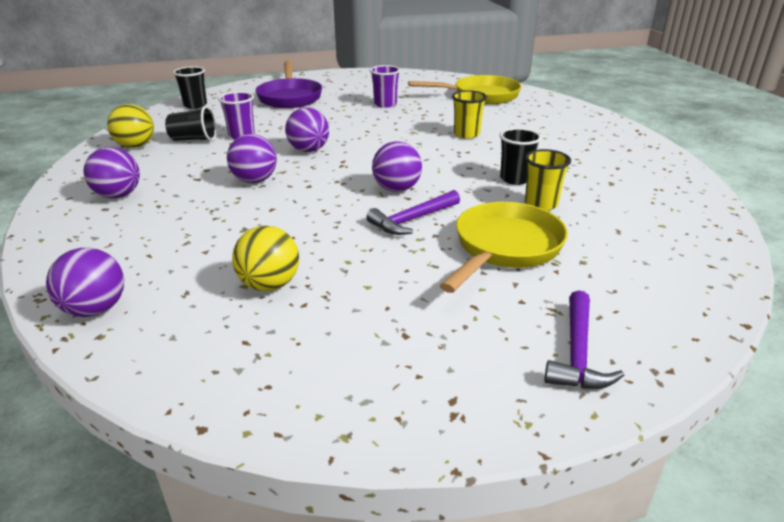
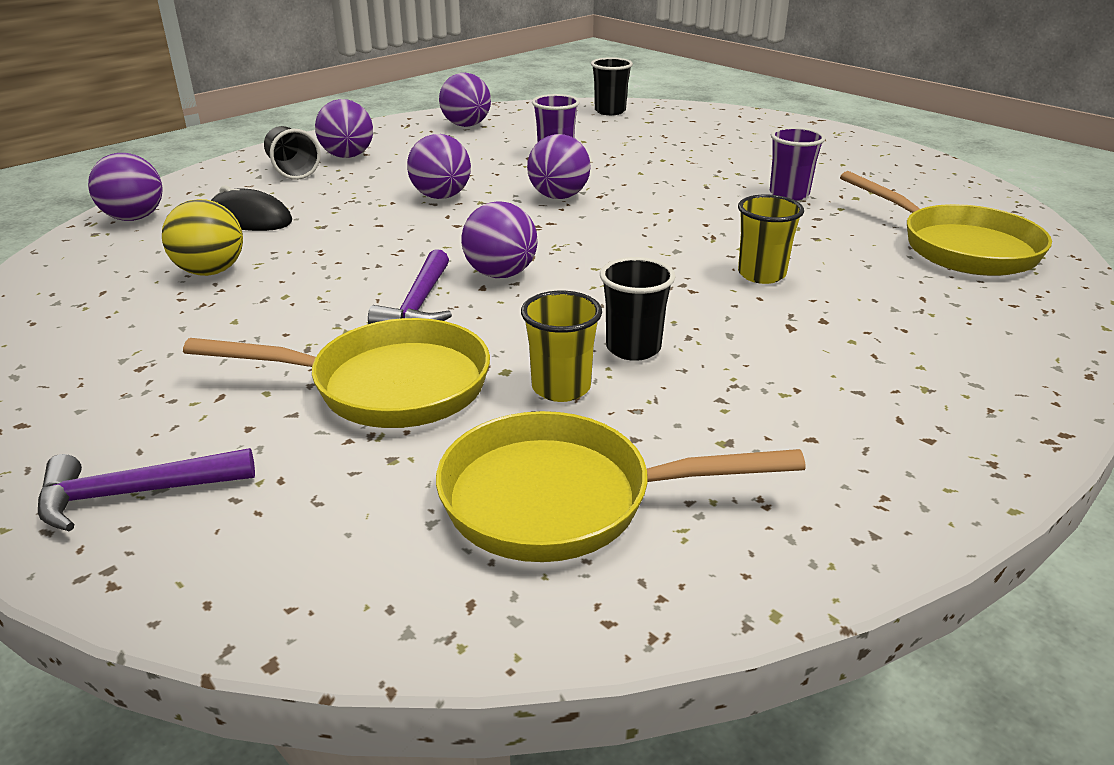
camera: 60 degrees right, 0 degrees up
(136, 146) = (466, 125): yellow ball -> purple ball
(186, 254) = (250, 218): none -> black mouse
(194, 139) = (514, 140): black cup -> black cup (292, 170)
(290, 97) = (714, 140): purple pan -> none
(412, 220) = (418, 305): purple hammer -> purple hammer turned 105 degrees counterclockwise
(640, 227) = (562, 500): none -> yellow pan

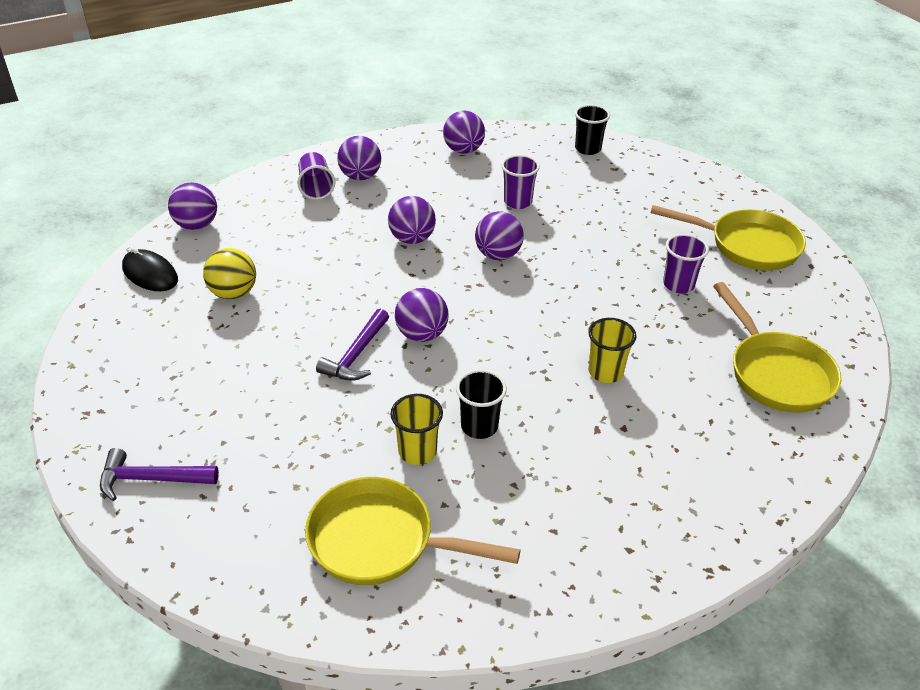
camera: 15 degrees right, 10 degrees up
(250, 218) = (272, 240): black mouse -> black mouse (150, 274)
(292, 170) = (316, 188): black cup -> purple cup
(387, 386) = (312, 426): yellow pan -> yellow pan (747, 246)

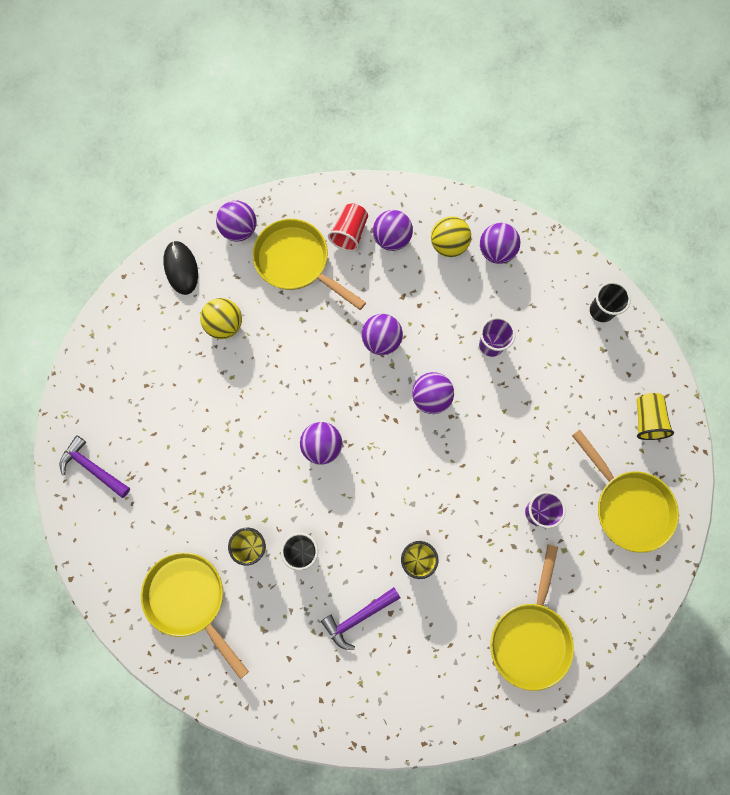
camera: 35 degrees right, 35 degrees up
(278, 224) = (297, 262): none -> yellow pan
(316, 188) = (349, 233): purple cup -> red cup
(356, 355) = (268, 438): purple hammer -> purple hammer (358, 617)
(417, 161) = (448, 244): none -> yellow ball
(698, 191) = (647, 420): none -> yellow cup

